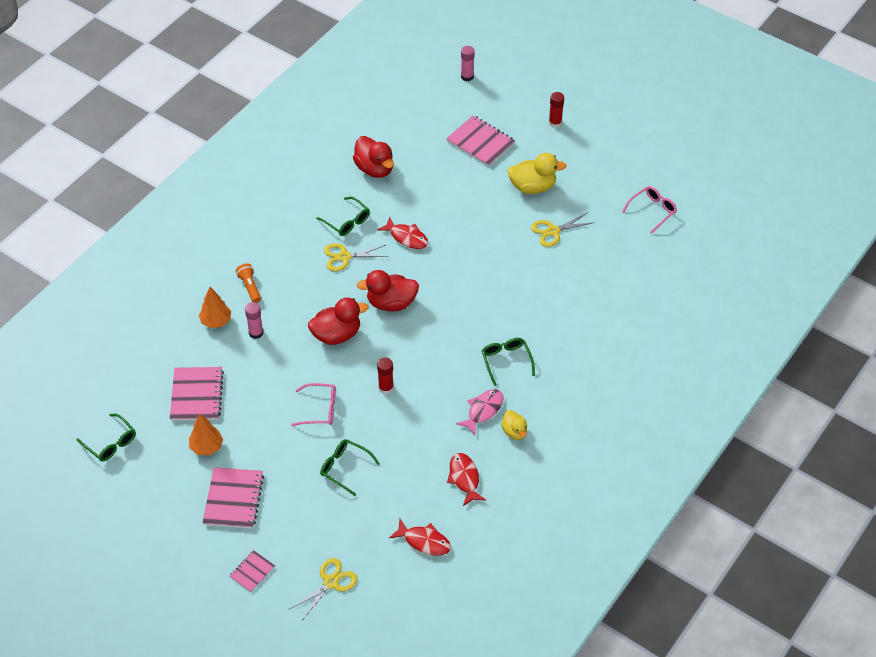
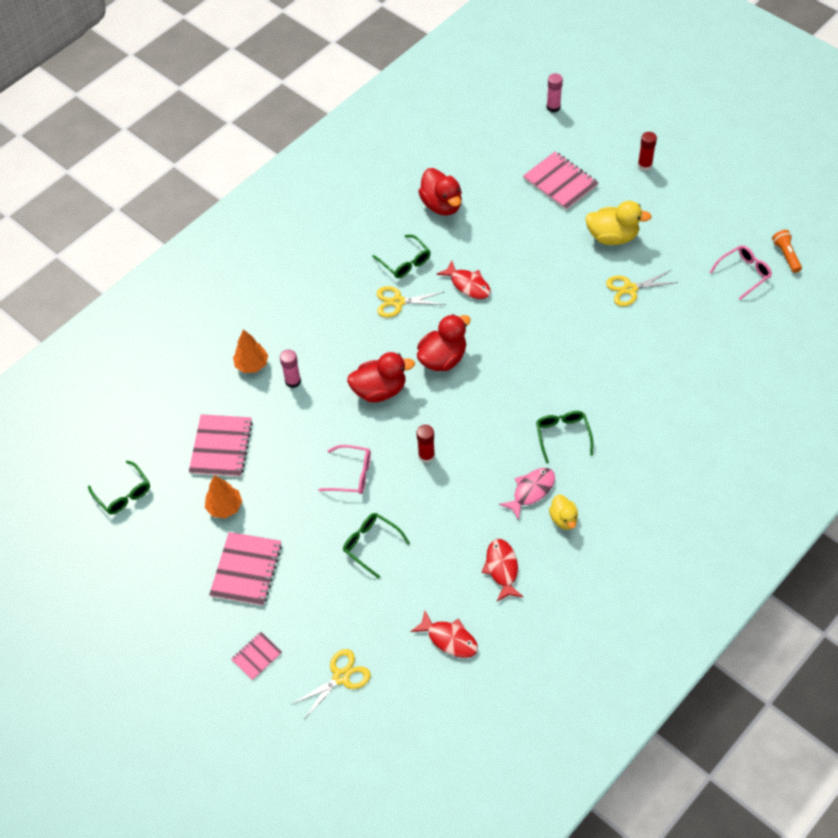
camera: 10 degrees right, 5 degrees up
(250, 287) = (292, 329): orange flashlight -> orange flashlight (786, 255)
(391, 303) = (443, 358): red duck -> red duck turned 135 degrees clockwise

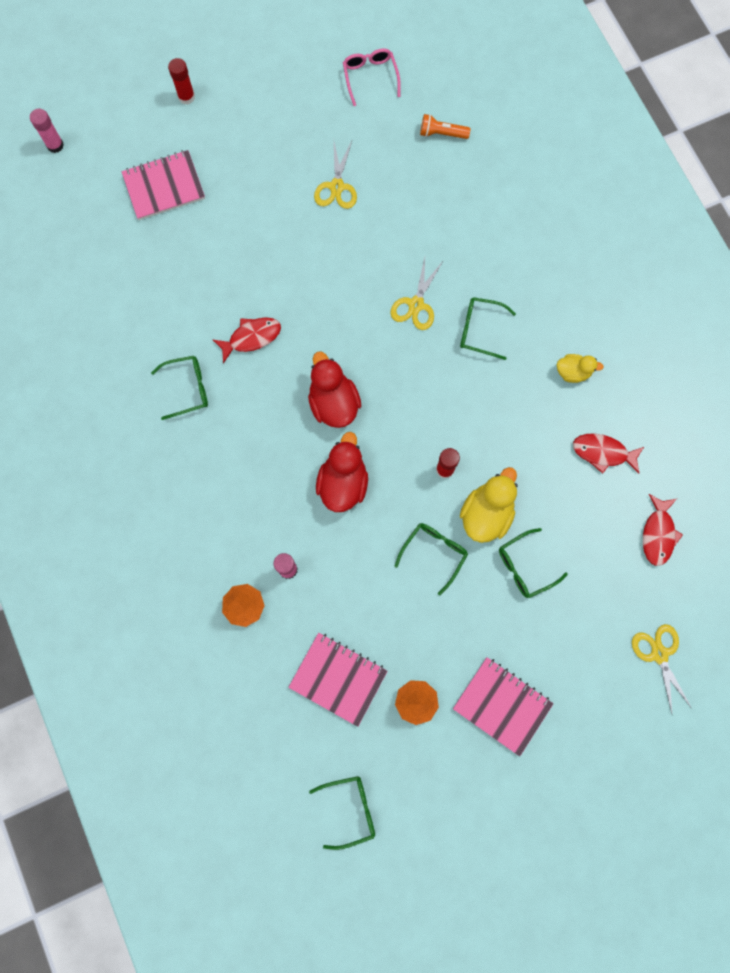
camera: 70 degrees left, 20 degrees up
(257, 656) = (605, 730): pink notebook -> none
(352, 474) = (434, 553): pink glasses -> green glasses
(398, 302) = (237, 418): yellow scissors -> yellow scissors (416, 304)
(442, 205) = (129, 317): red duck -> none
(449, 639) = (658, 534): red fish -> red fish turned 135 degrees clockwise
(531, 491) = (529, 388): pink fish -> none
(612, 237) = (262, 171): yellow duck -> yellow duck (486, 514)
(786, 255) = (367, 30): orange flashlight -> orange flashlight (442, 133)

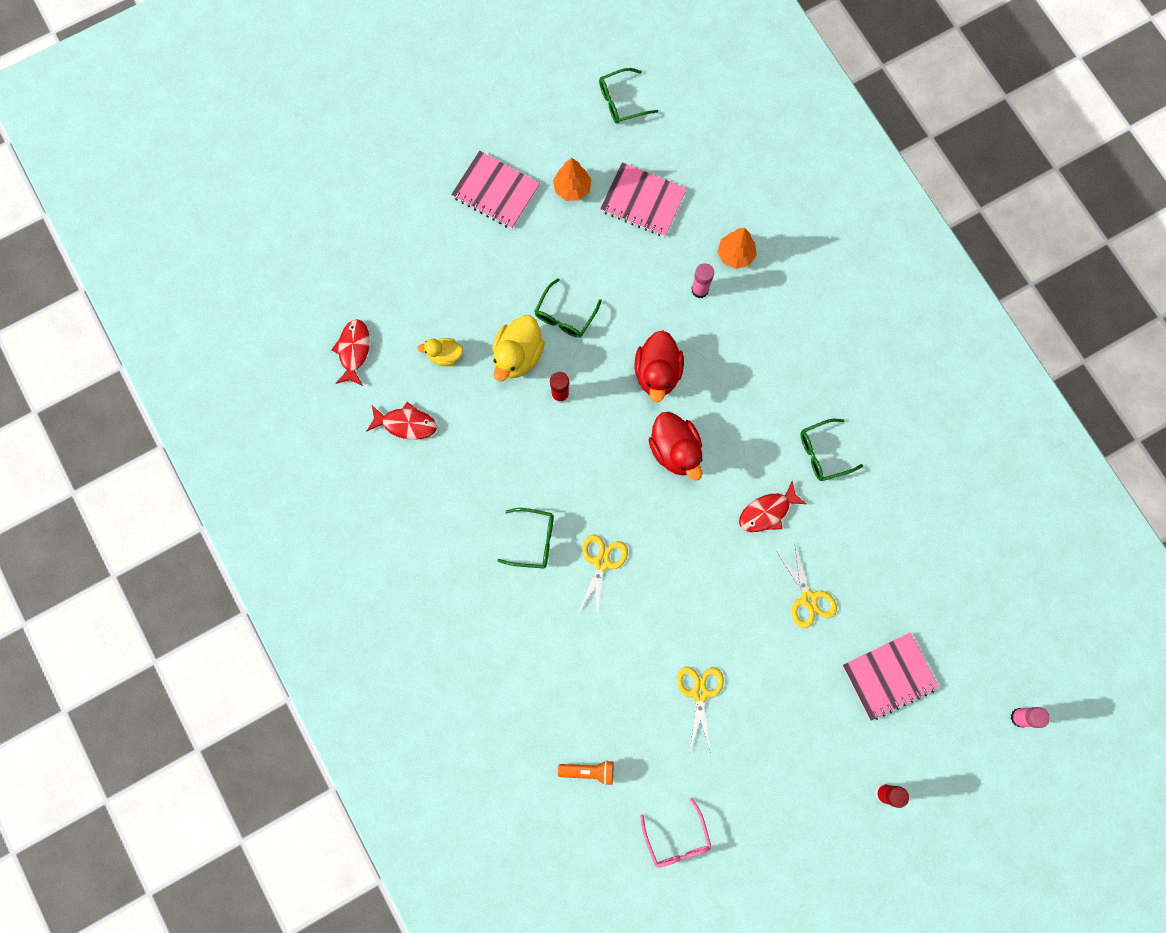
camera: 175 degrees right, 0 degrees up
(525, 566) = (479, 310): green glasses -> none
(573, 372) = (436, 503): yellow duck -> yellow duck (444, 355)
(659, 654) = (355, 245): yellow scissors -> yellow scissors (808, 598)

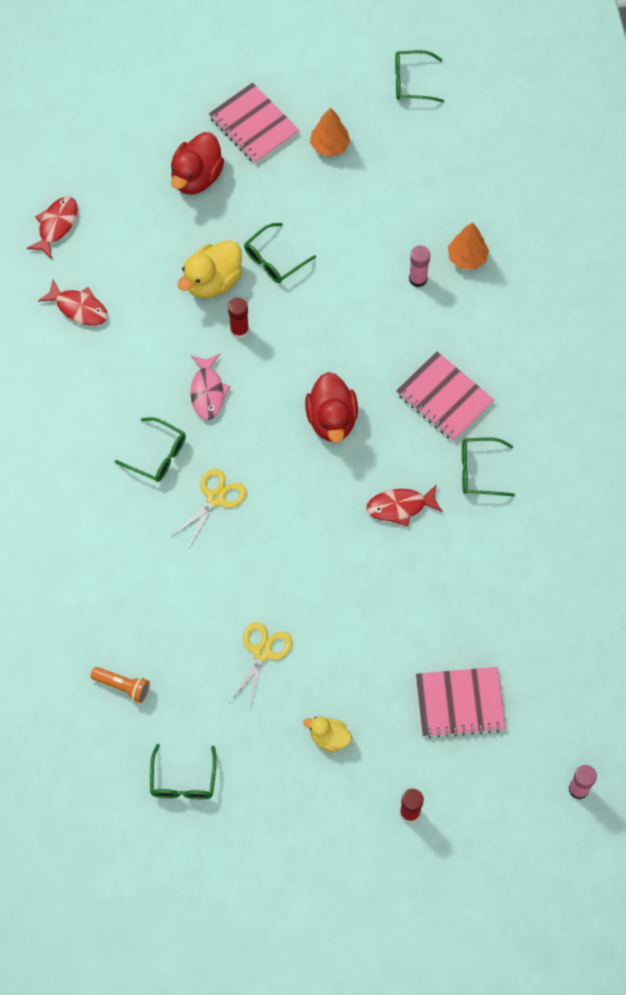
camera: 20 degrees right, 10 degrees down
(444, 355) = (142, 258): yellow duck -> yellow duck (329, 738)
(555, 463) = (208, 392): none -> pink fish
(643, 201) = (395, 179): pink notebook -> pink notebook (444, 398)
(657, 373) = (343, 342): red duck -> red duck (196, 177)
(677, 839) = (183, 780): pink glasses -> green glasses
(808, 598) = (408, 602): yellow scissors -> none

